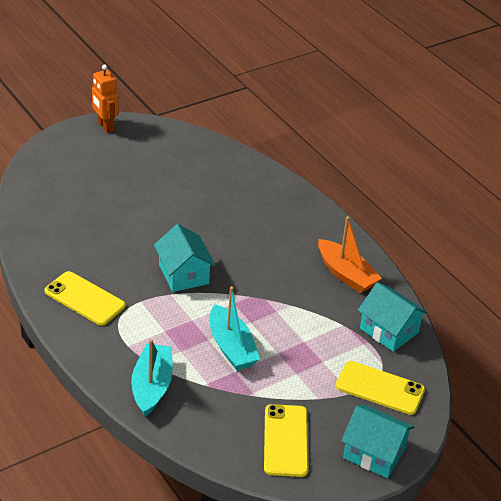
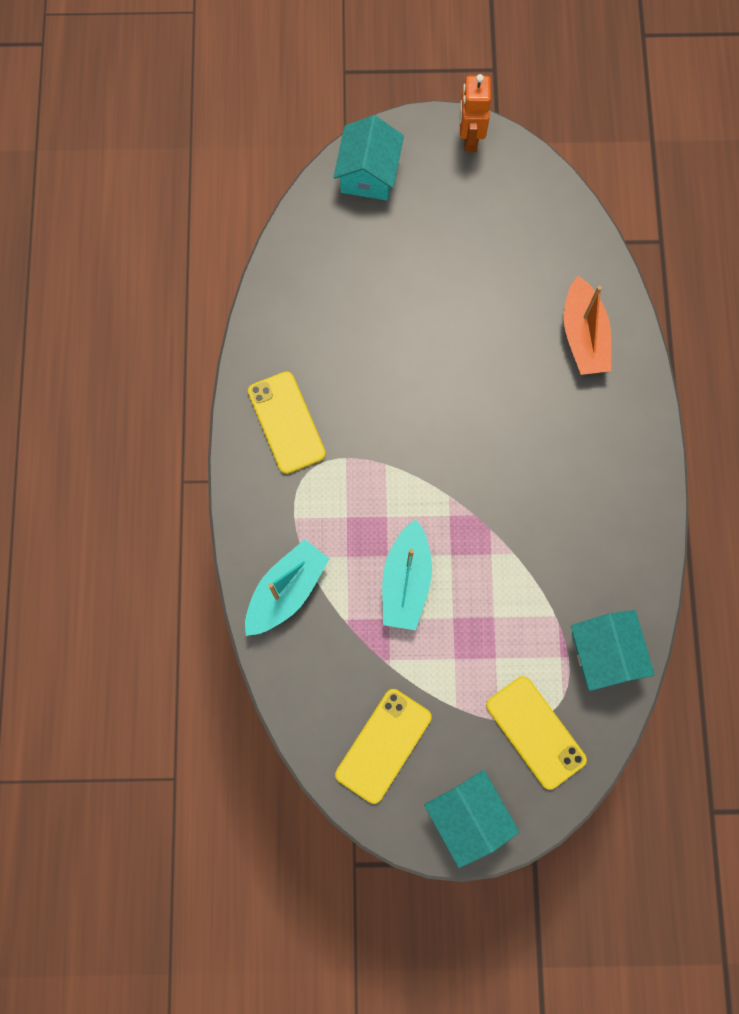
camera: 35 degrees right, 35 degrees up
(183, 274) = (418, 441): turquoise house -> turquoise house (368, 174)
(346, 274) = (612, 540): orange boat -> orange boat (583, 336)

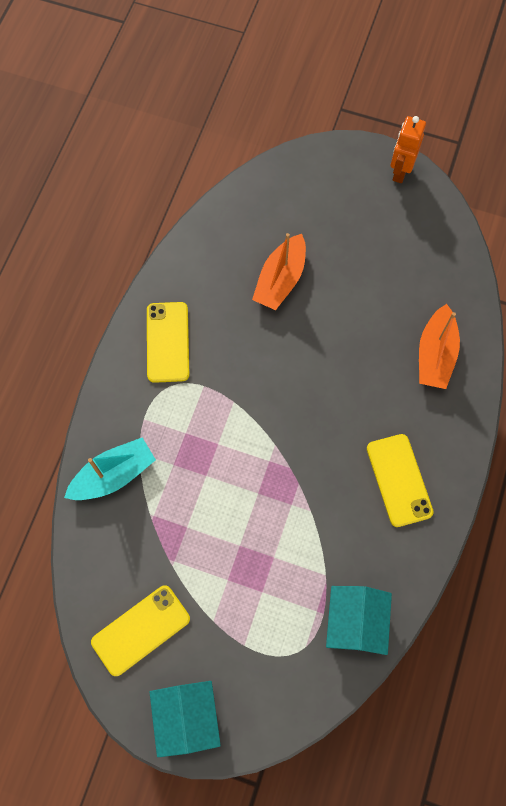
camera: 20 degrees right, 5 degrees down
(368, 174) = (309, 173): turquoise house -> none
(384, 309) = (280, 280): none -> orange boat
(406, 581) = (212, 501): turquoise boat -> none
(535, 732) = (271, 667): yellow phone -> yellow phone (399, 480)

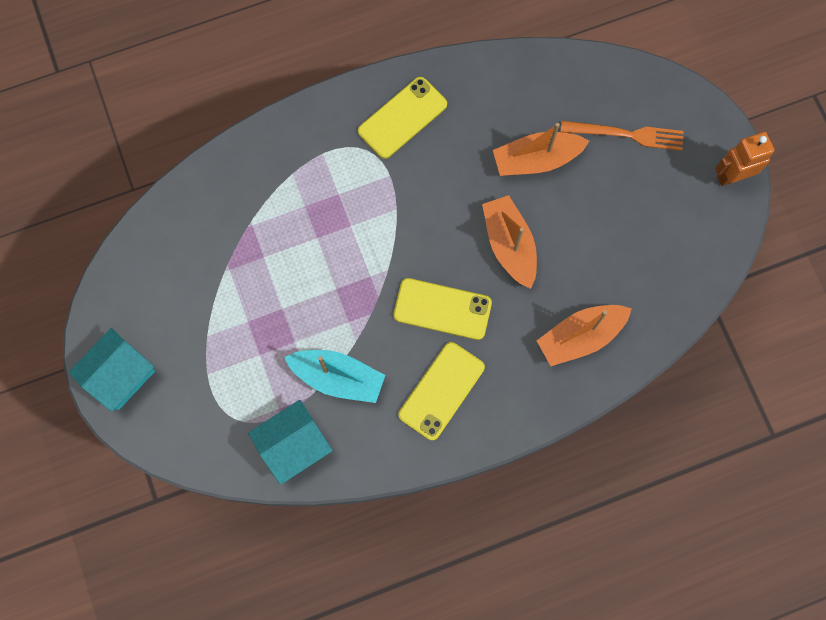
camera: 50 degrees right, 5 degrees up
(113, 475) = (258, 169): turquoise boat -> turquoise boat (338, 378)
(141, 630) = (157, 288): yellow phone -> yellow phone (442, 309)
(313, 210) = (626, 135): none -> orange fork
(328, 347) = (509, 245): none -> orange boat

